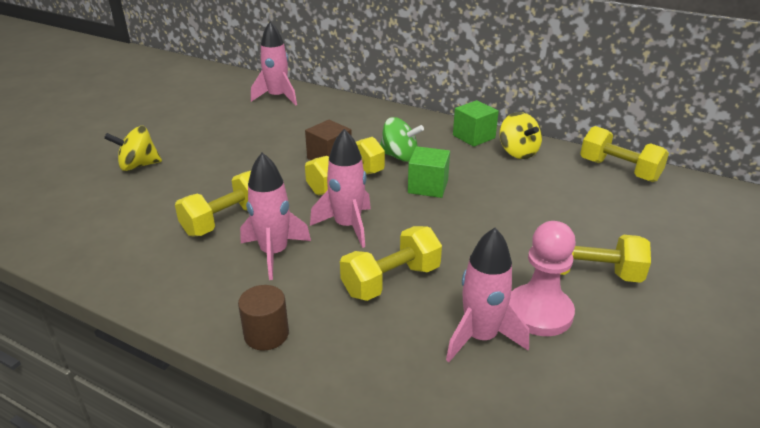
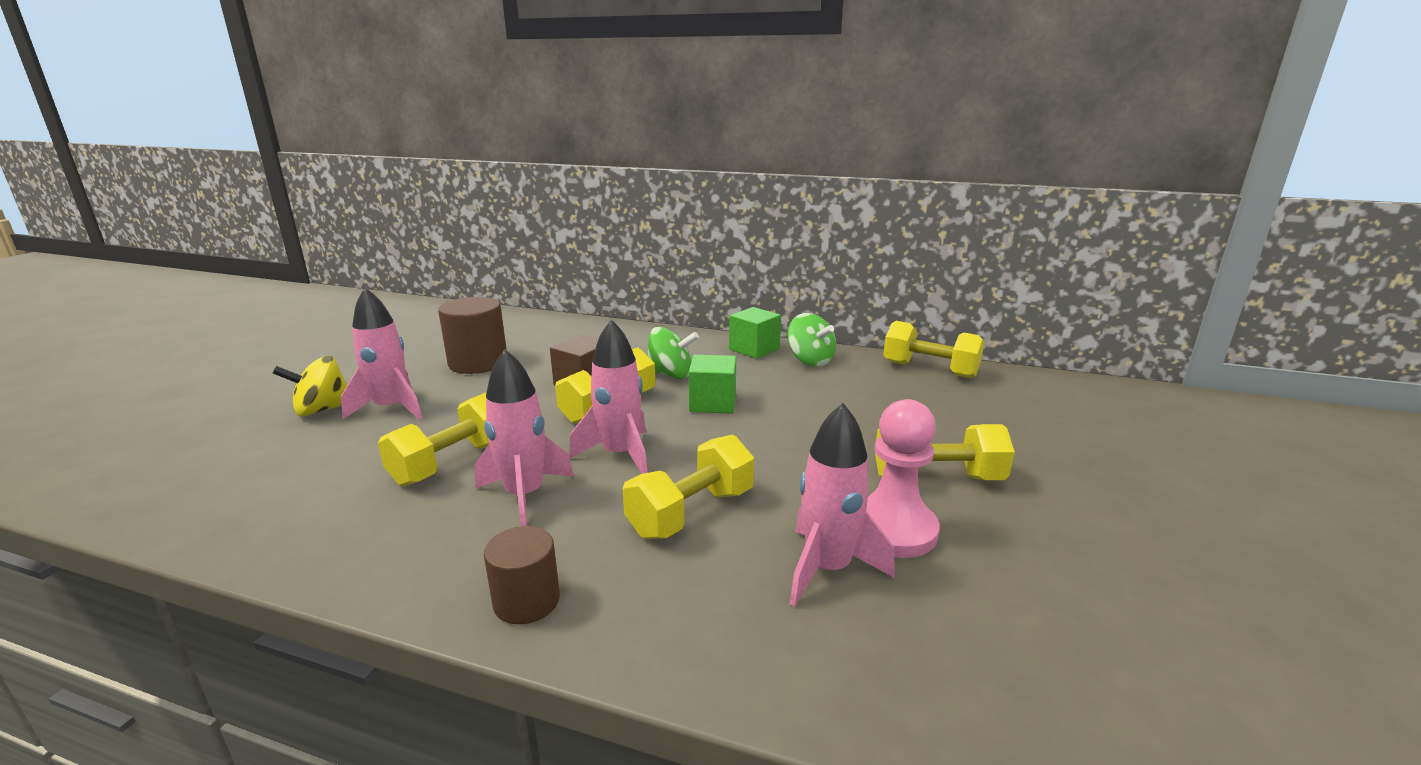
camera: 10 degrees left, 10 degrees down
(252, 132) = (478, 363): none -> brown cylinder
(277, 97) = (506, 326): pink rocket -> pink rocket (391, 409)
(518, 152) = (810, 361): yellow spinning top -> green spinning top

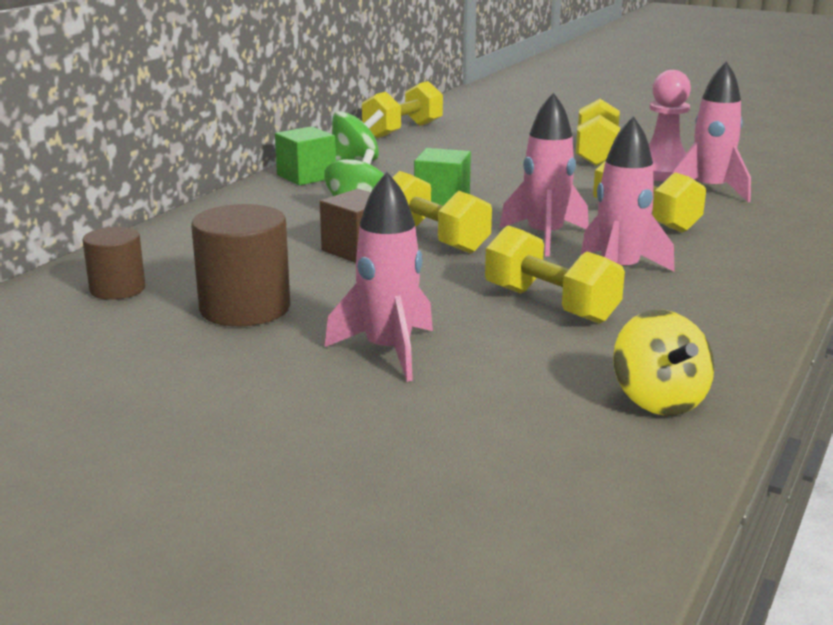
camera: 80 degrees left, 0 degrees up
(322, 410) = (370, 401): yellow spinning top -> yellow spinning top (659, 400)
(526, 601) = (768, 267): brown cylinder -> brown cylinder (117, 289)

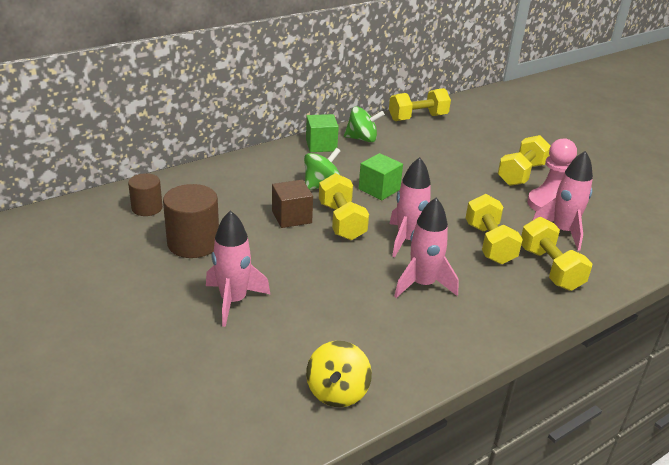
camera: 25 degrees right, 10 degrees up
(550, 305) = (353, 297): yellow dumbbell -> yellow dumbbell (550, 269)

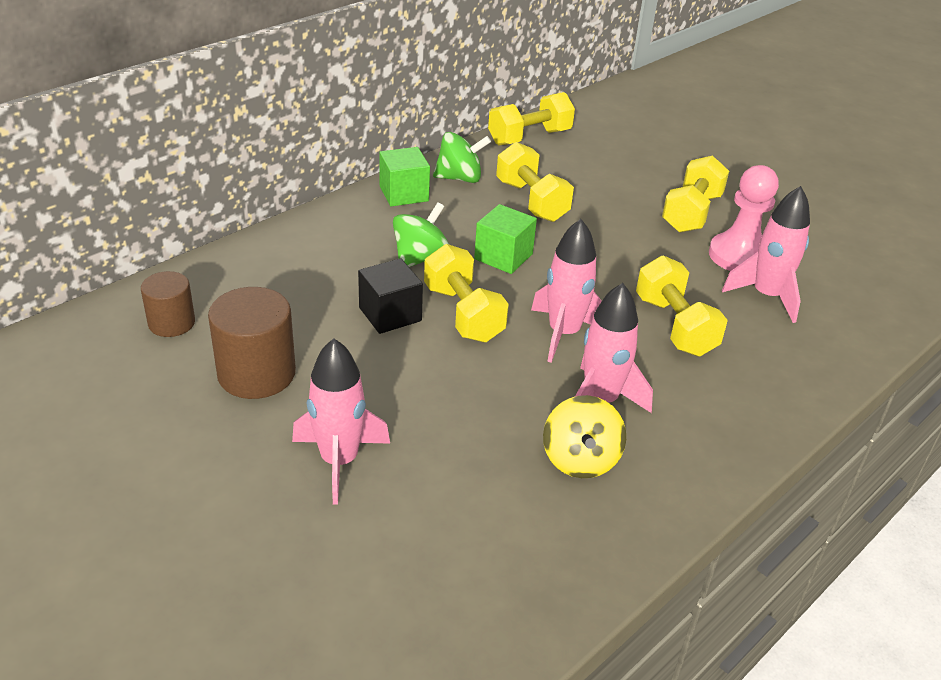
camera: 10 degrees left, 5 degrees up
(291, 217) = (390, 314): brown cube -> black cube
(337, 392) = (524, 587): yellow spinning top -> yellow spinning top (580, 459)
(550, 269) = (763, 355): yellow dumbbell -> yellow dumbbell (531, 201)

